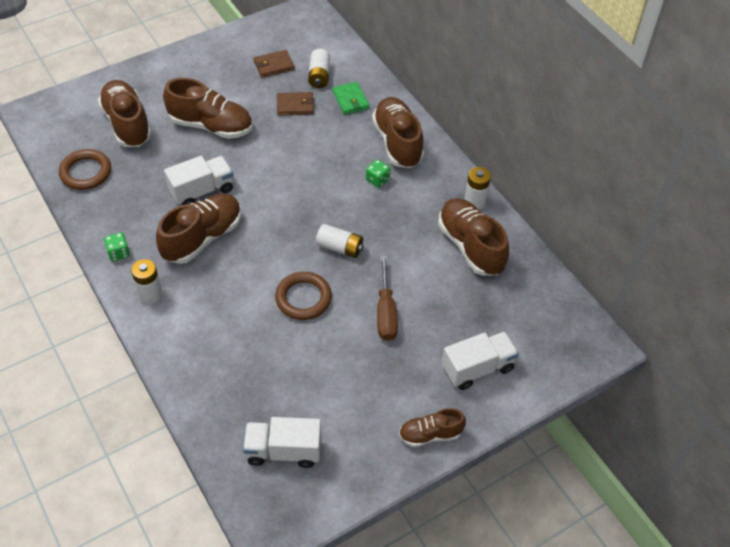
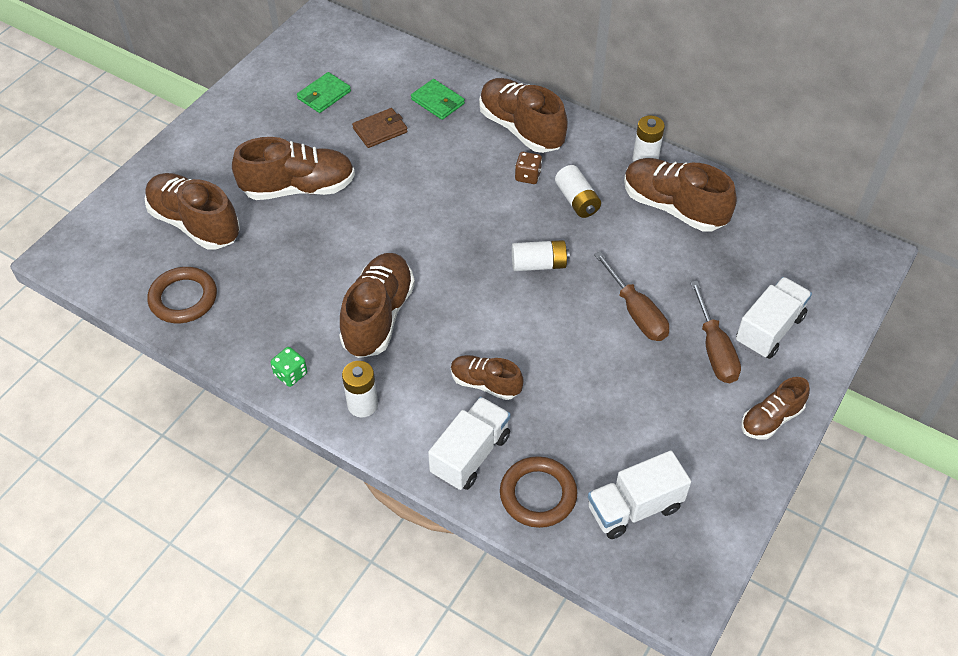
camera: 25 degrees left, 0 degrees up
(202, 191) = (340, 264): white truck -> white truck (470, 454)
(242, 316) = (485, 383): none -> brown shoe
(274, 65) = (324, 95): brown wallet -> green wallet
(303, 298) = (538, 335): brown ring -> brown ring (538, 495)
(319, 76) = (384, 88): white battery -> white battery (577, 200)
(377, 180) = (528, 176): green dice -> brown dice
(425, 364) = (714, 349): none -> brown screwdriver

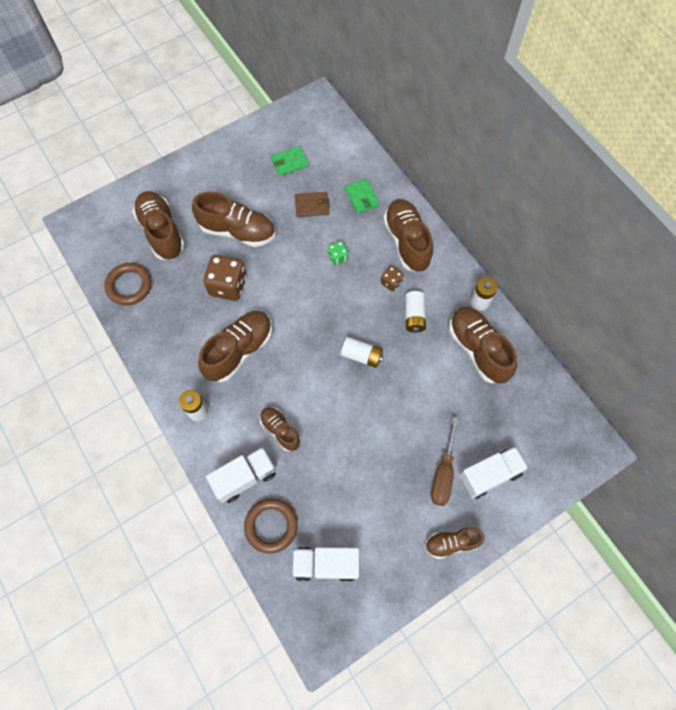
camera: 25 degrees right, 15 degrees up
(290, 374) = (166, 369): green dice -> green dice (337, 257)
(321, 251) = (228, 286): none -> brown dice
(636, 312) = (406, 421): brown screwdriver -> none

